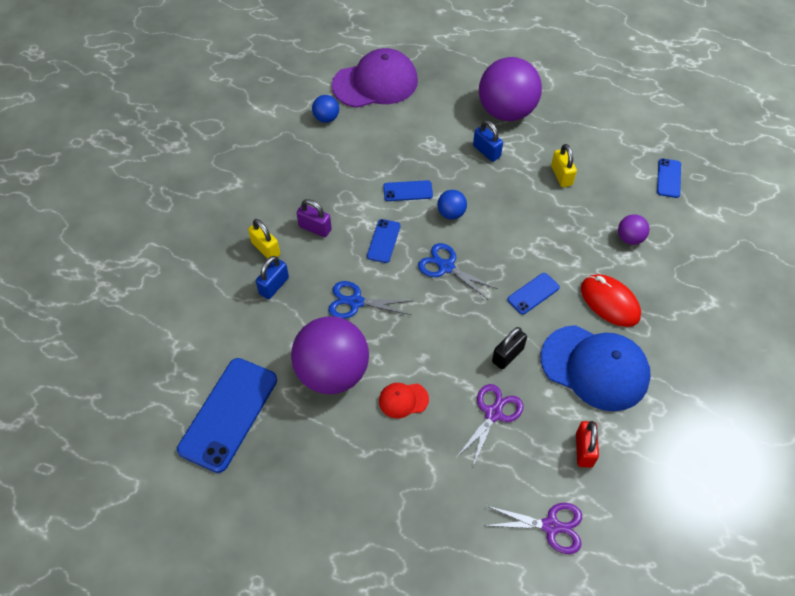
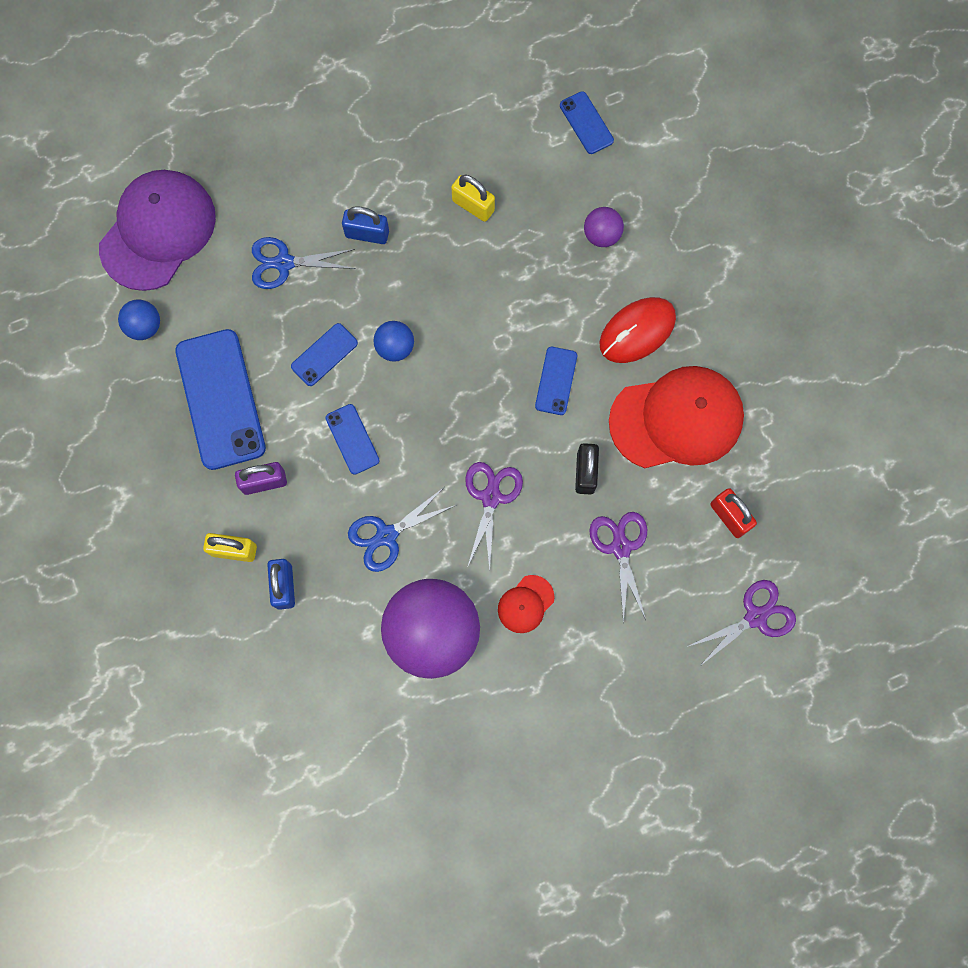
camera: 40 degrees left, 20 degrees up
(228, 414) = (370, 760): blue phone -> blue phone (220, 399)
(436, 326) = (491, 497): none -> purple scissors
(446, 267) = (444, 419): blue scissors -> blue scissors (284, 263)
(506, 112) = (345, 160): purple ball -> none
(595, 367) = (676, 419): blue cap -> red cap
(609, 302) = (637, 331): red mouse -> red mouse turned 45 degrees counterclockwise

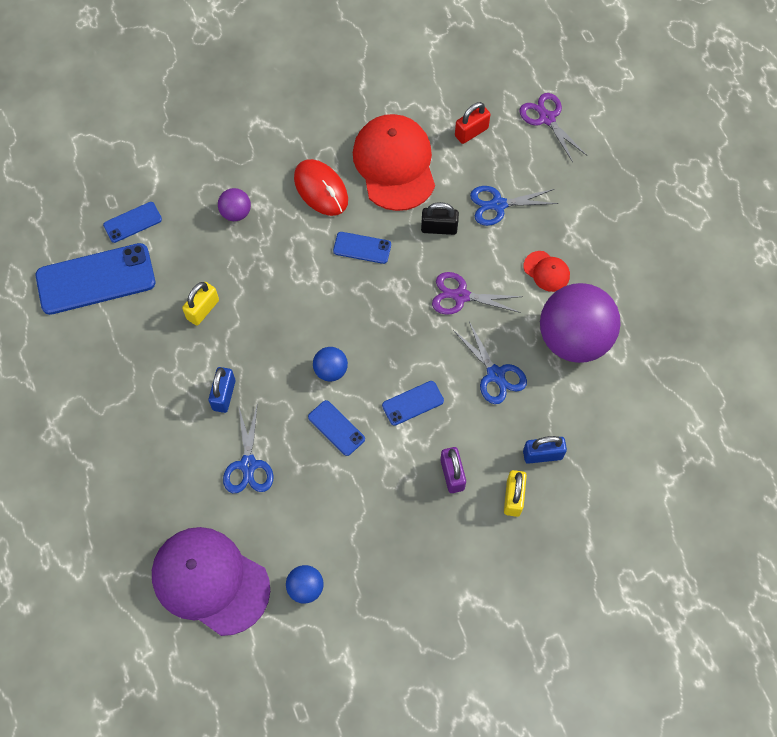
camera: 90 degrees left, 10 degrees down
(220, 399) = (377, 515): blue phone -> blue phone (96, 279)
(620, 547) = (498, 205): purple scissors -> blue scissors

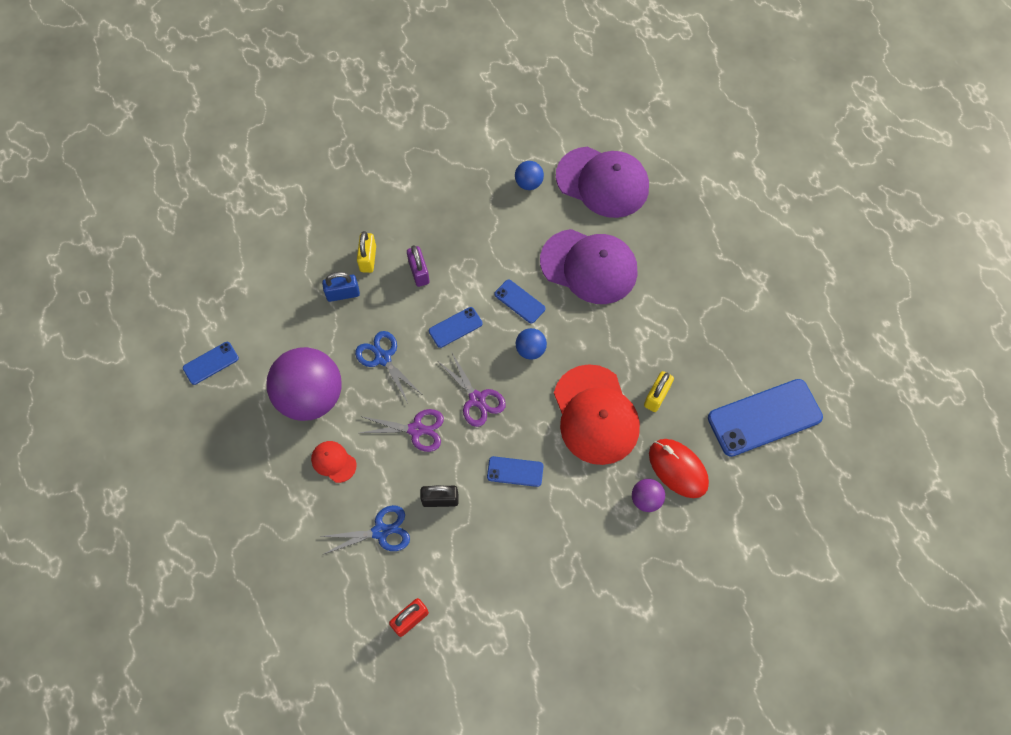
camera: 175 degrees right, 0 degrees up
(132, 222) = (746, 480): blue phone -> blue phone (211, 363)
(224, 395) = (621, 321): blue padlock -> none
(248, 465) = (589, 266): blue scissors -> purple cap
(321, 189) = (564, 534): red mouse -> red mouse (678, 469)
(394, 164) = (491, 571): red cap -> red cap (595, 415)
(547, 118) = (326, 645): purple scissors -> purple scissors (477, 399)

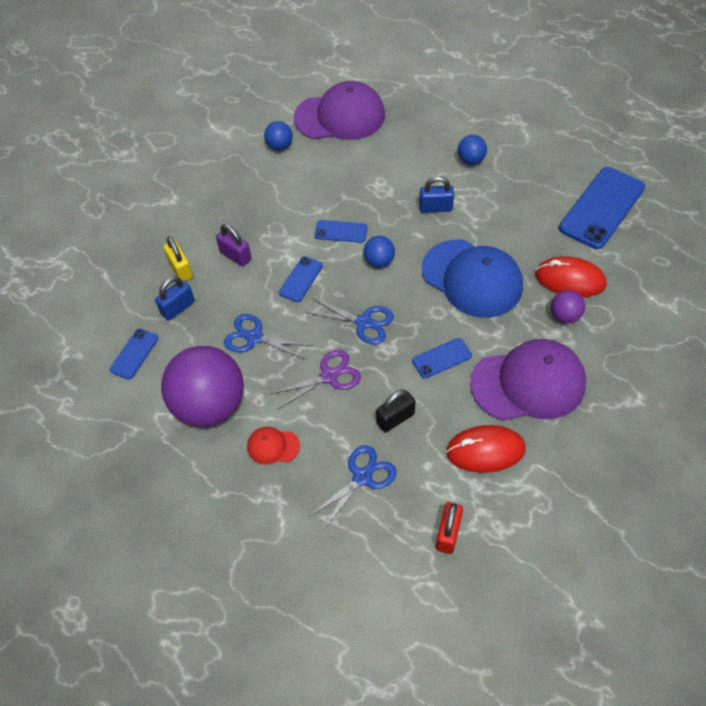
camera: 30 degrees left, 10 degrees down
(211, 363) = (88, 433): blue phone -> blue phone (134, 354)
(477, 399) = (364, 322): purple scissors -> blue scissors
(489, 573) = (485, 450): none -> red mouse
(589, 266) = (377, 178): purple cap -> purple cap (528, 383)
(595, 415) = (472, 278): red cap -> blue cap
(616, 327) = (435, 208): none -> blue padlock
(656, 396) = (508, 238): yellow padlock -> none
(685, 297) = (471, 160): none -> blue ball

